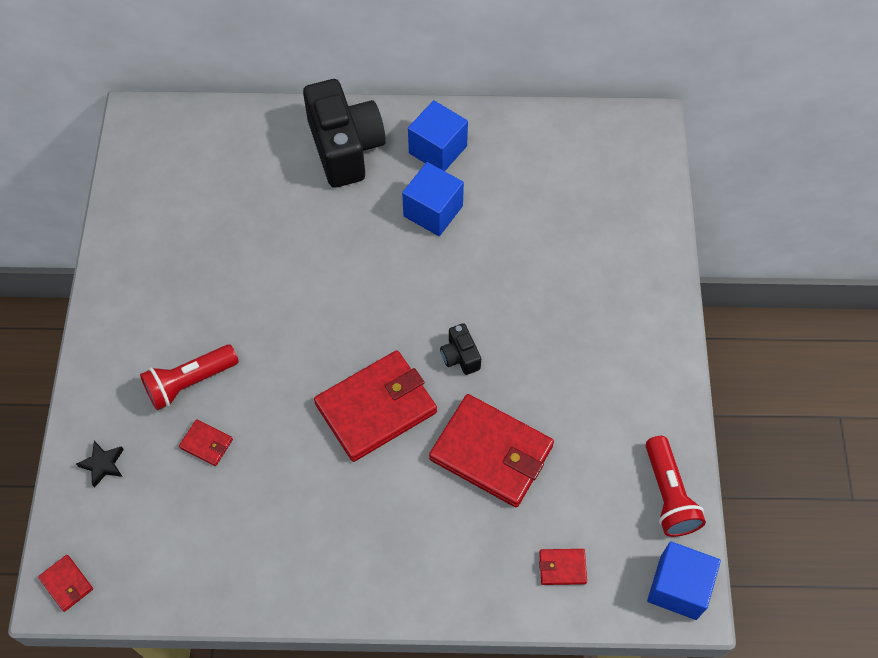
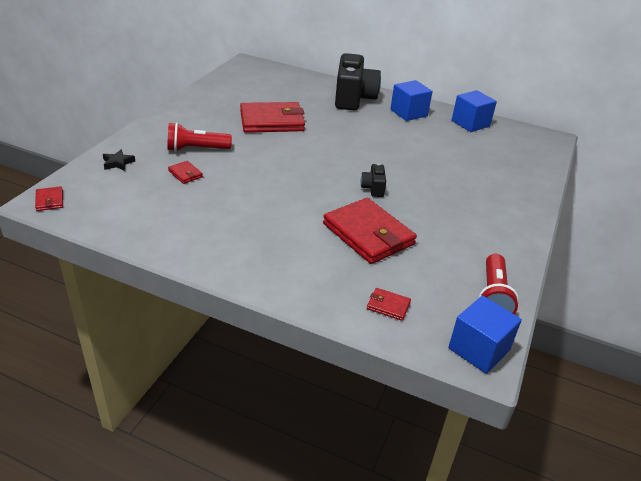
camera: 20 degrees right, 25 degrees down
(376, 408) = (302, 192): red wallet -> red wallet (272, 121)
(433, 211) = (391, 132): blue cube -> blue cube (470, 123)

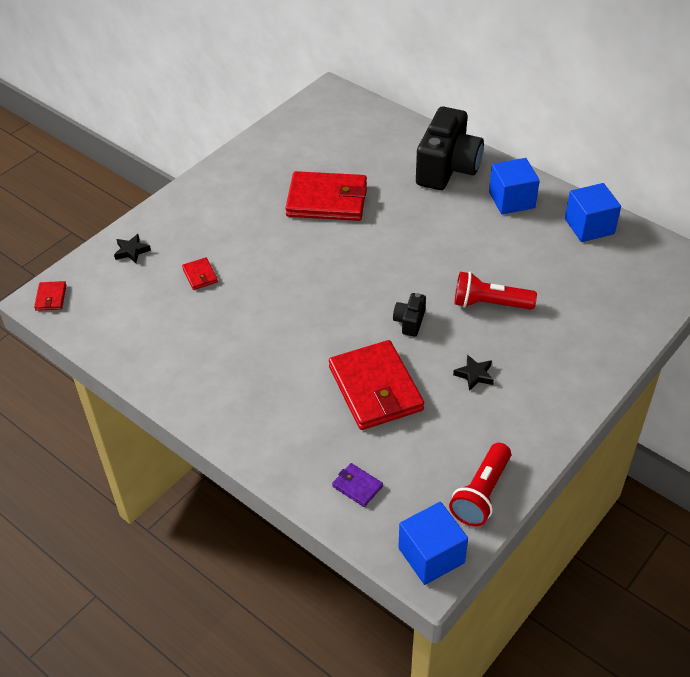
camera: 20 degrees right, 10 degrees up
(196, 149) = (223, 238): red flashlight -> red flashlight (489, 304)
(388, 306) = (357, 486): red wallet -> purple wallet
(441, 216) = (474, 375): none -> black star

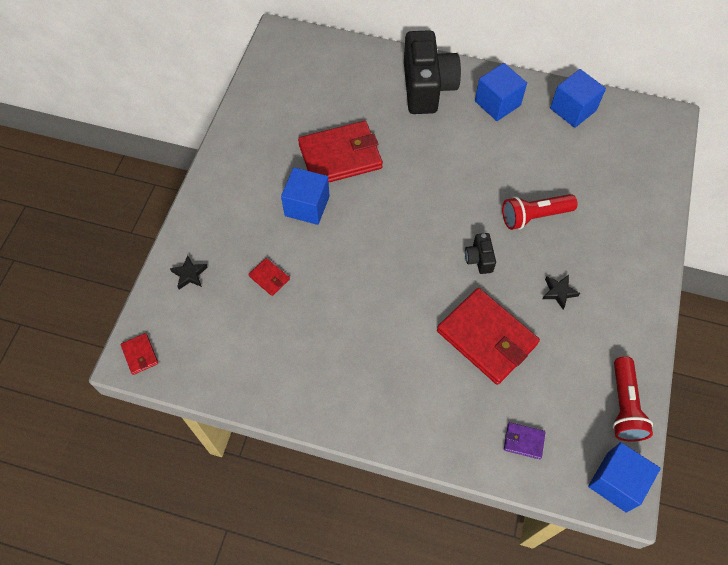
camera: 25 degrees left, 15 degrees up
(270, 230) = (307, 206): none -> blue cube

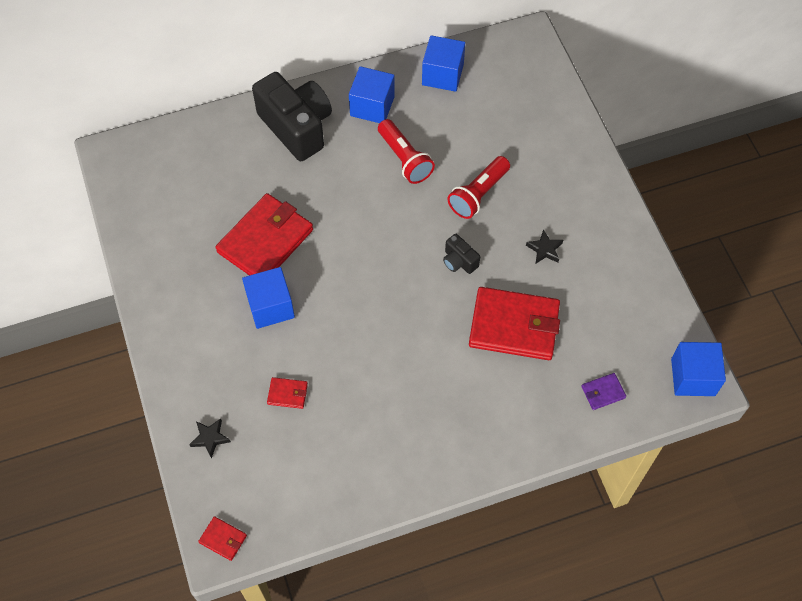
camera: 35 degrees left, 0 degrees up
(624, 406) = (658, 312): red flashlight -> red flashlight (404, 159)

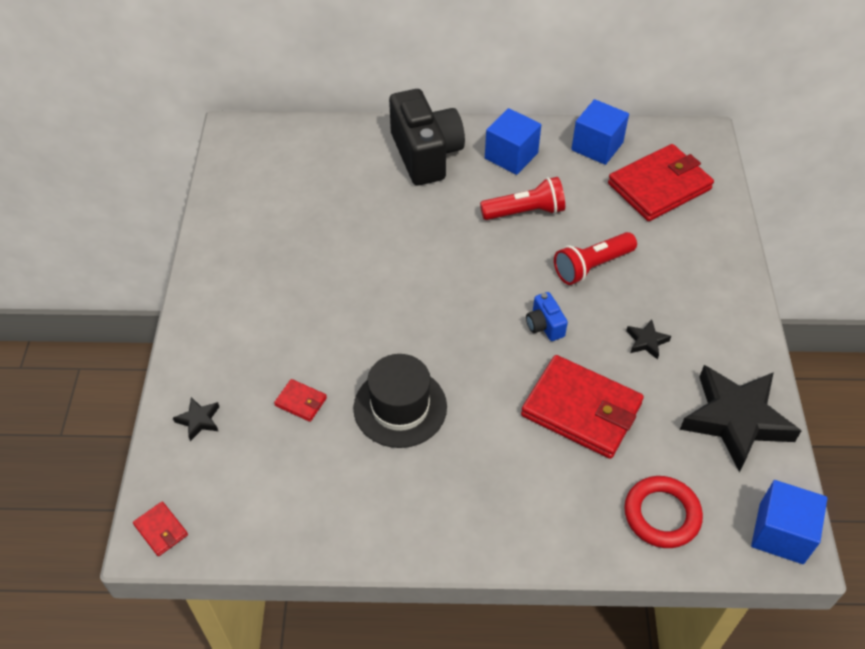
camera: 20 degrees right, 10 degrees down
(265, 241) = (346, 248): red wallet -> red wallet (659, 186)
(270, 306) = (323, 311): blue cube -> none
(370, 371) = (400, 407): none -> black hat
(404, 159) = (525, 212): red flashlight -> red flashlight turned 90 degrees counterclockwise
(459, 261) = (544, 325): black camera -> blue camera
(603, 392) = (662, 514): purple wallet -> red ring
(633, 295) = (736, 420): none -> black star

